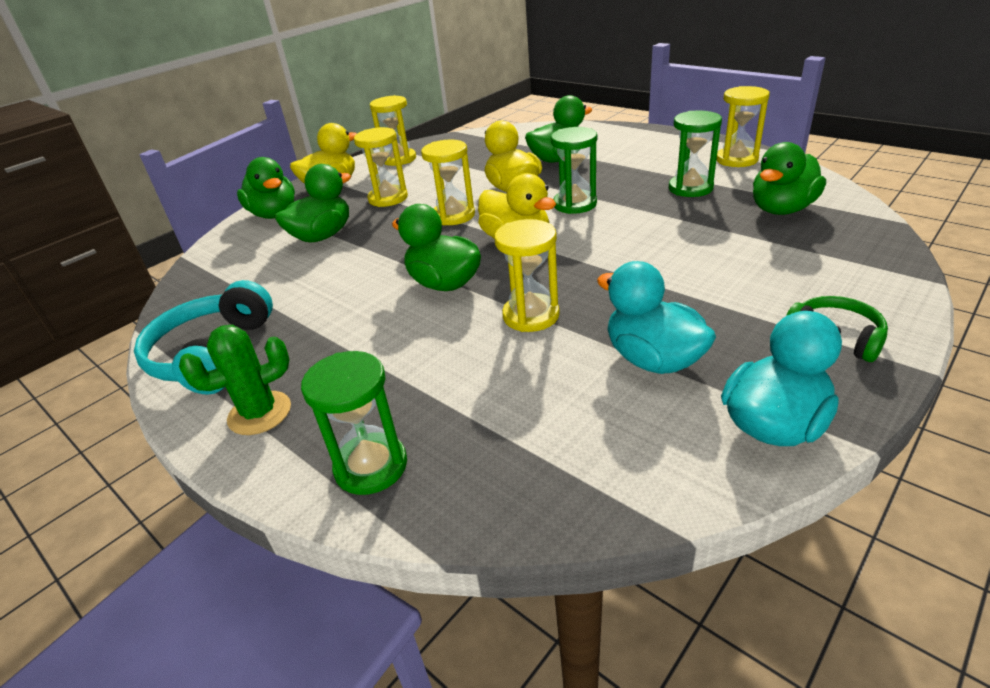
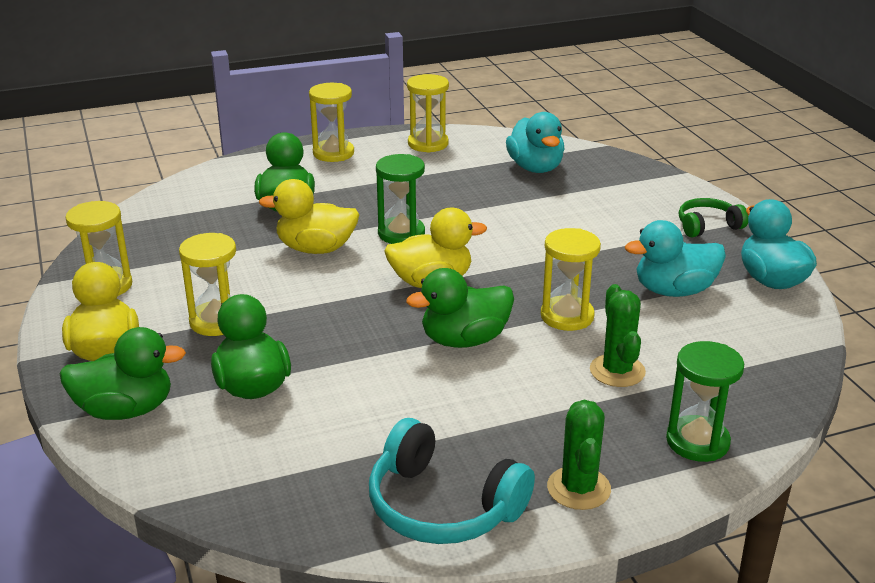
camera: 65 degrees left, 5 degrees down
(453, 216) = (328, 296): yellow hourglass -> yellow hourglass (333, 153)
(461, 374) = (617, 371): none -> green cactus
(690, 188) = (449, 180): green hourglass -> none
(781, 209) = (535, 168): green duck -> turquoise duck

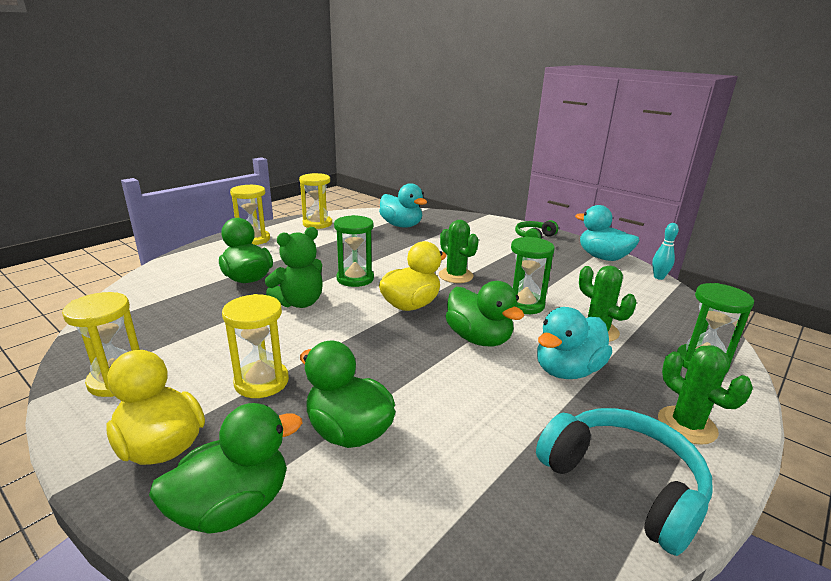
camera: 30 degrees left, 5 degrees down
(316, 249) = (299, 302): yellow duck -> green teddy bear
(442, 506) = (623, 484): turquoise headphones -> turquoise headphones turned 135 degrees counterclockwise
(464, 340) = (479, 339): green duck -> green duck turned 75 degrees counterclockwise
(526, 258) = (456, 276): none -> green cactus
(567, 316) = (524, 305): yellow hourglass -> green hourglass
(674, 291) = (563, 274): turquoise duck -> turquoise duck (567, 370)
(815, 329) = (658, 277): none -> turquoise bowling pin

